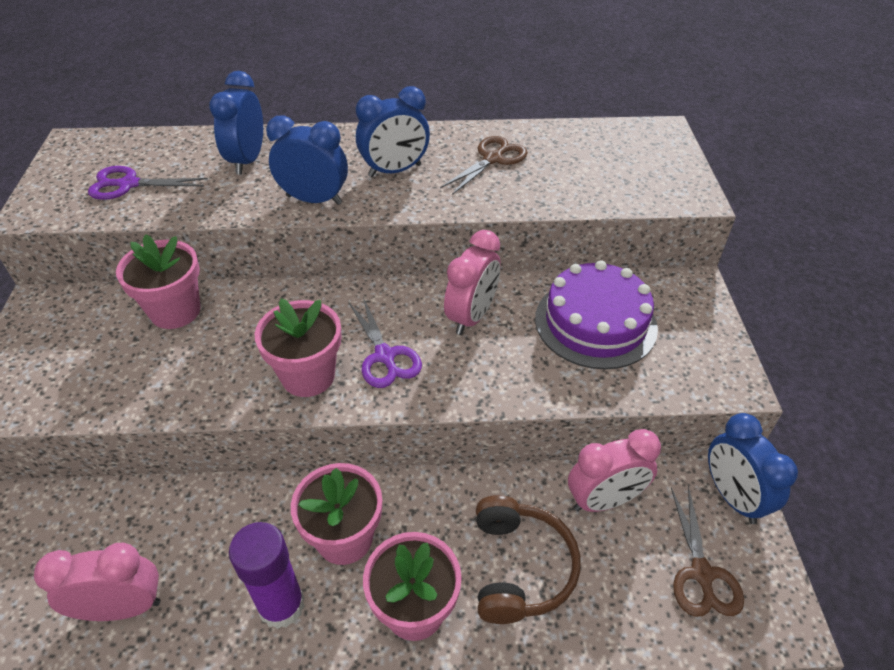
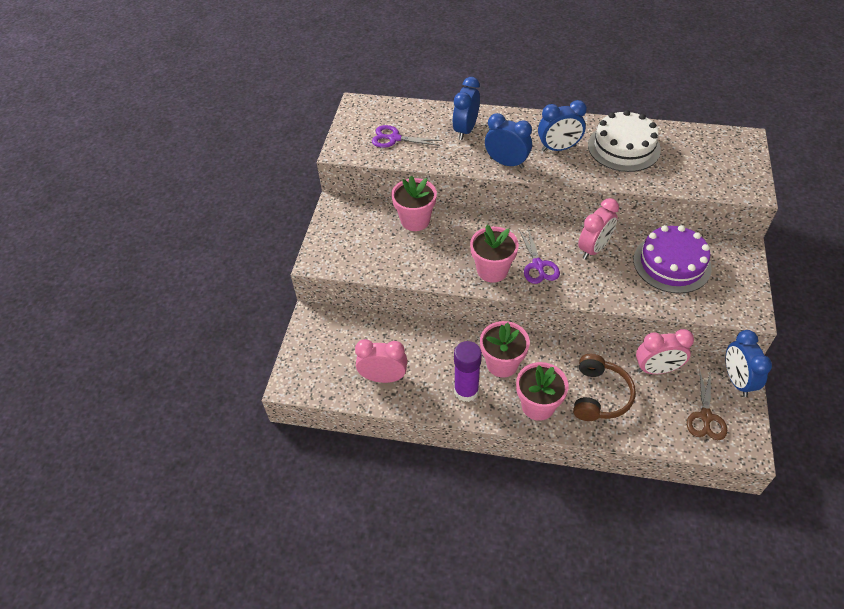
camera: 15 degrees right, 5 degrees up
(493, 159) = (623, 147): brown scissors -> white cake

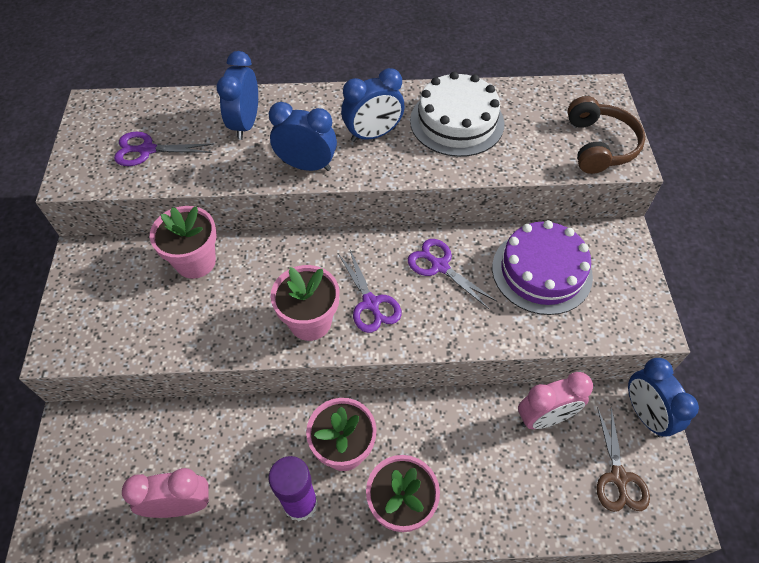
camera: 15 degrees left, 5 degrees up
(593, 249) = (440, 266): pink clock -> purple scissors
(600, 395) = (480, 473): brown headphones -> brown headphones (599, 145)

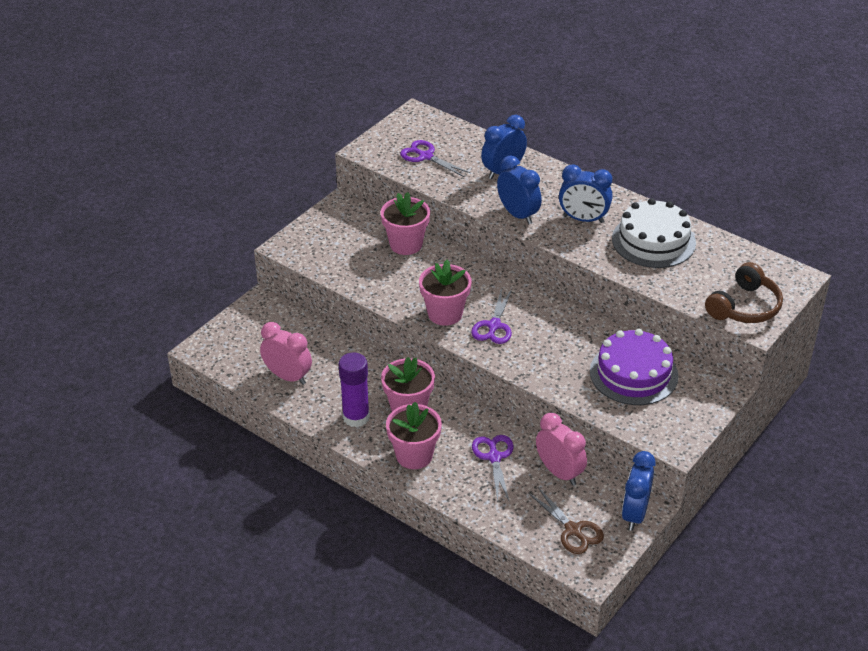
camera: 40 degrees right, 15 degrees down
(440, 266) = (564, 332): purple scissors -> purple scissors (494, 457)
(544, 417) = (559, 472): pink clock -> pink clock turned 150 degrees counterclockwise
(618, 477) = (573, 530): brown scissors -> brown scissors turned 75 degrees counterclockwise

